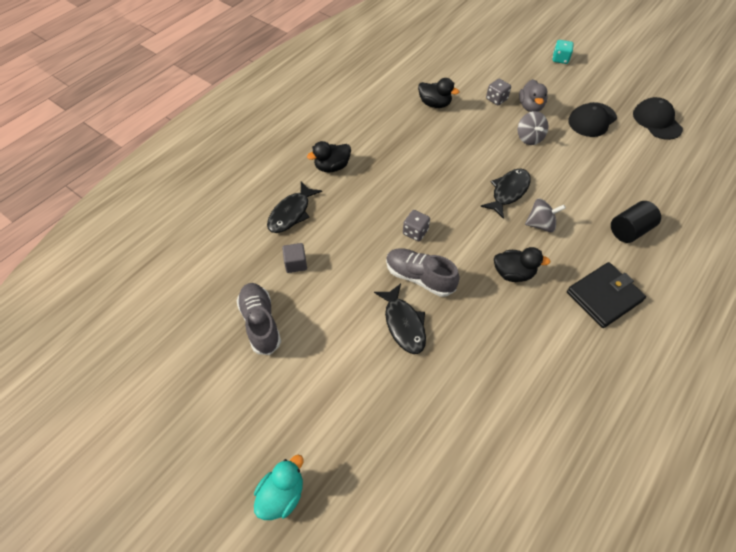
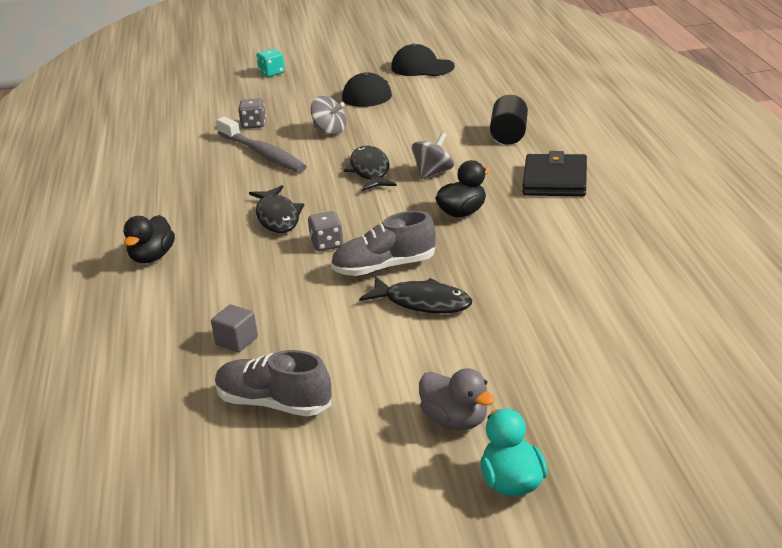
camera: 45 degrees left, 25 degrees down
(291, 213) = (164, 314): black fish -> black fish (277, 217)
(434, 104) = (193, 158): black duck -> none
(472, 128) = (263, 153): none -> grey toothbrush
(530, 107) = (296, 113): grey duck -> grey duck (455, 420)

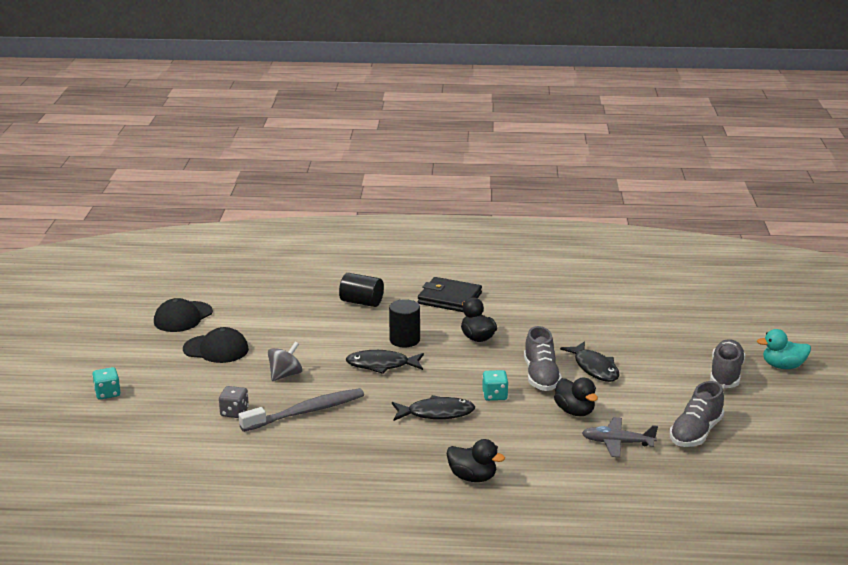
camera: 80 degrees left, 5 degrees down
(236, 341) = (617, 443): grey cube -> grey plane
(305, 301) = (574, 411): none -> black duck
(327, 244) = (494, 395): grey dice -> turquoise dice
(423, 302) = (594, 368): black fish -> black fish turned 120 degrees clockwise
(433, 173) = (404, 340): grey spinning top -> black cylinder
(455, 420) = (726, 374): grey duck -> grey shoe

